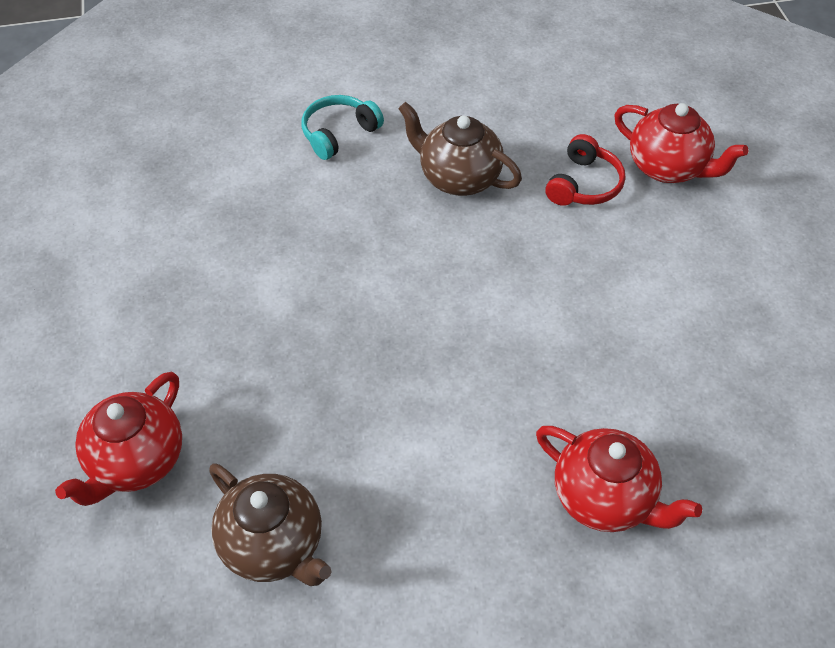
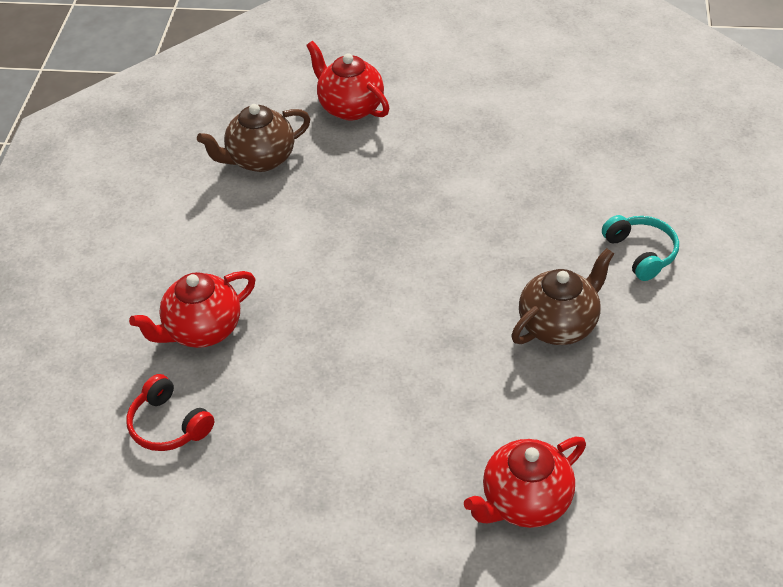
camera: 110 degrees right, 5 degrees down
(584, 184) = (522, 419): red headphones -> red headphones (169, 425)

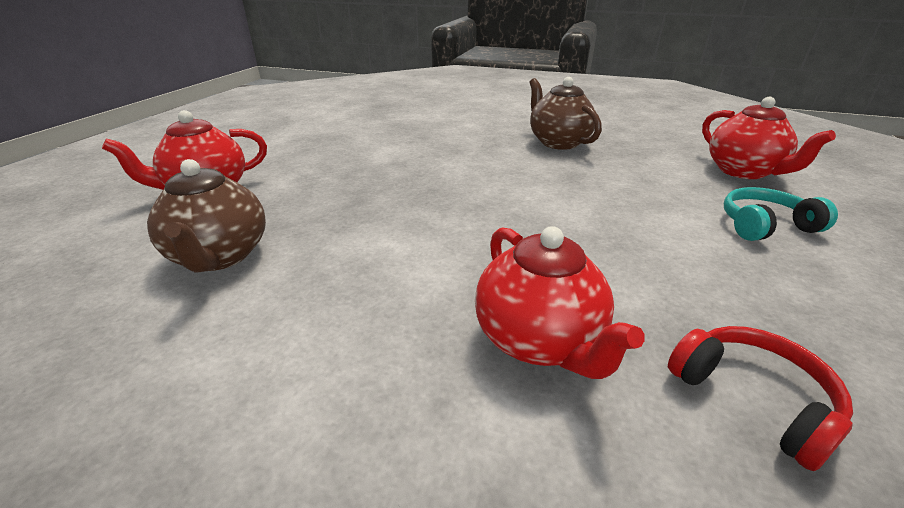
camera: 80 degrees left, 15 degrees down
(169, 425) = (752, 399): red headphones -> red headphones turned 90 degrees counterclockwise
(641, 253) = (494, 115): turquoise headphones -> turquoise headphones (765, 225)

